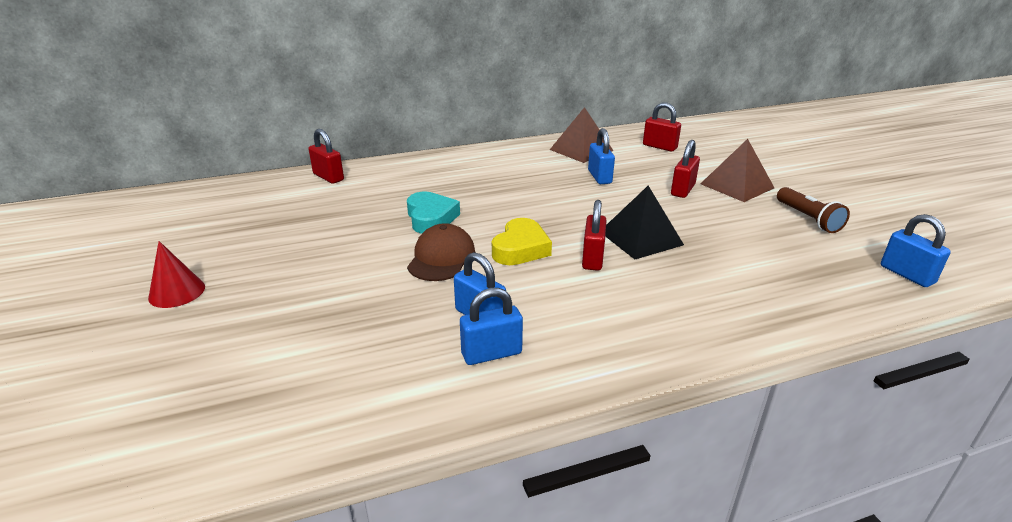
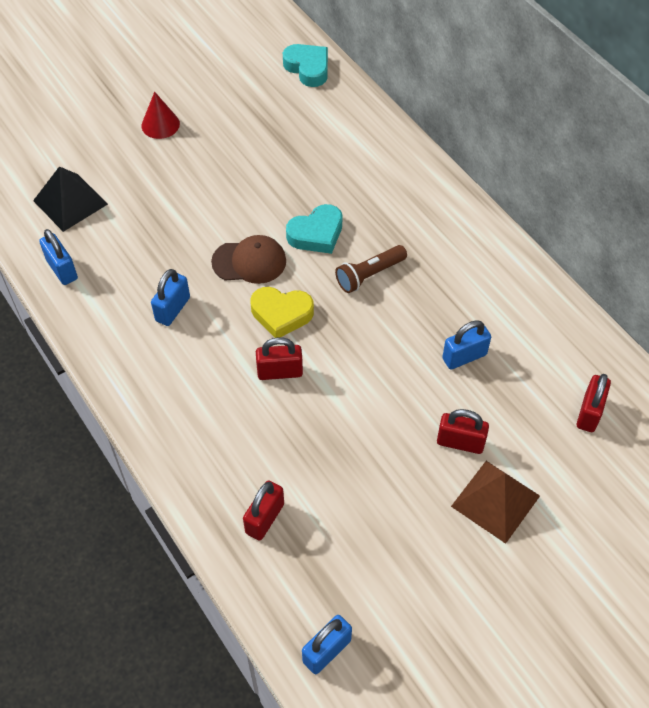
camera: 75 degrees right, 25 degrees up
(212, 194) = (308, 68): none -> turquoise heart
(328, 177) = (372, 130): red padlock -> red padlock (265, 518)
(491, 353) = (130, 326): blue padlock -> blue padlock (62, 269)
(581, 150) = (539, 328): brown pyramid -> none
(640, 238) = (331, 408): black pyramid -> black pyramid (70, 202)
(808, 219) = (429, 571): brown flashlight -> brown flashlight (369, 275)

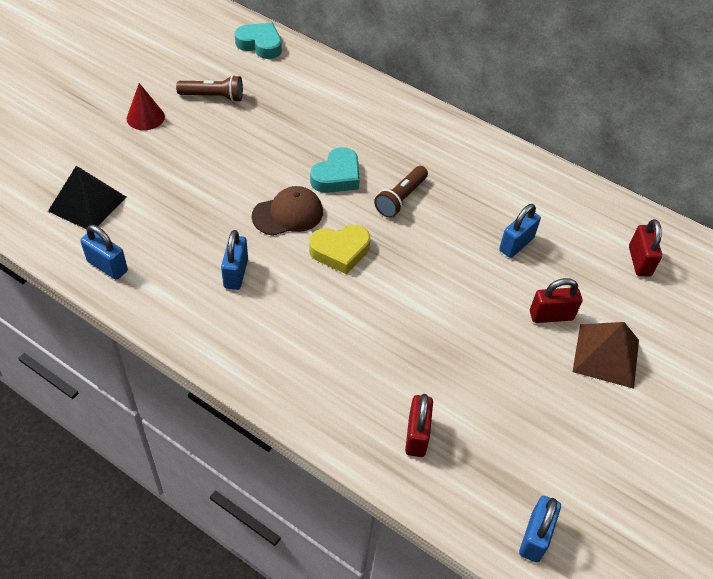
camera: 25 degrees left, 5 degrees down
(234, 117) = (213, 97): none -> brown flashlight
(280, 372) = (364, 301): red padlock -> none

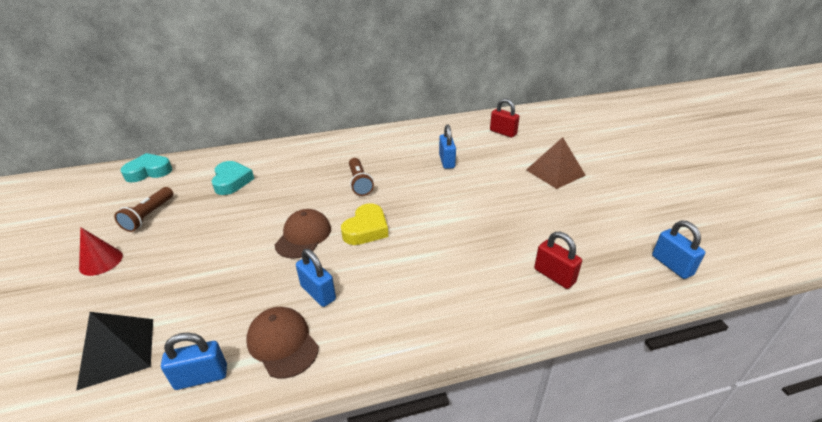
camera: 45 degrees left, 15 degrees down
(171, 289) = (282, 343): none -> brown cap
(213, 97) = (149, 216): brown flashlight -> brown flashlight turned 150 degrees clockwise
(337, 176) = (305, 198): turquoise heart -> turquoise heart (232, 181)
(551, 316) = (510, 176): red padlock -> none

